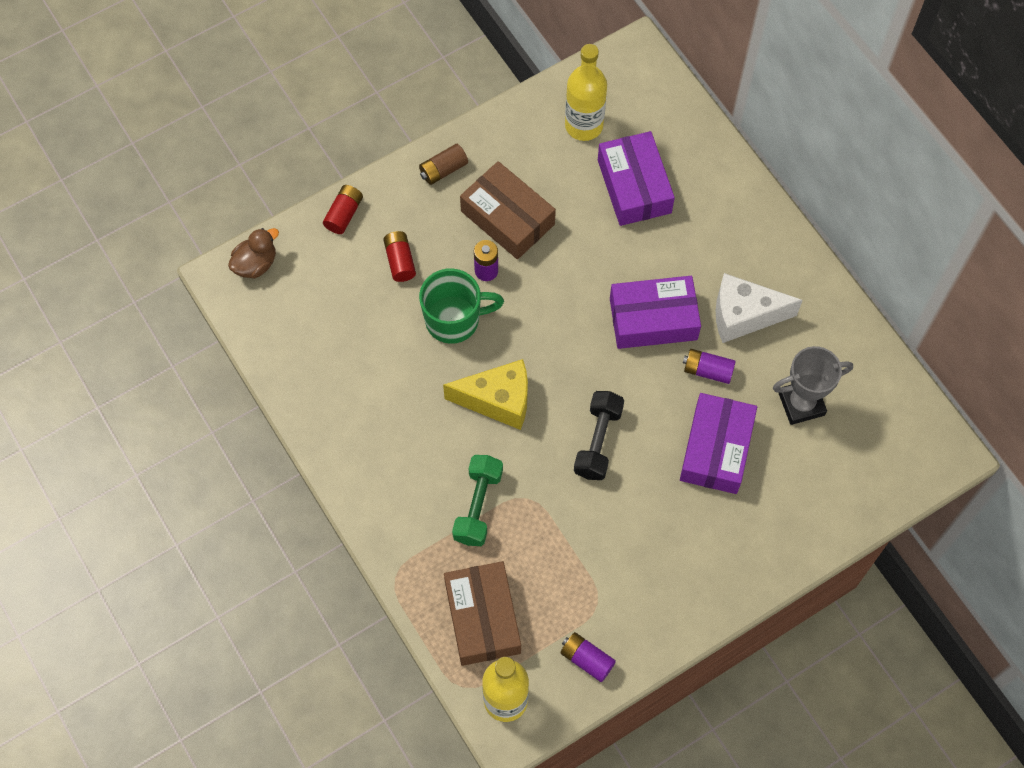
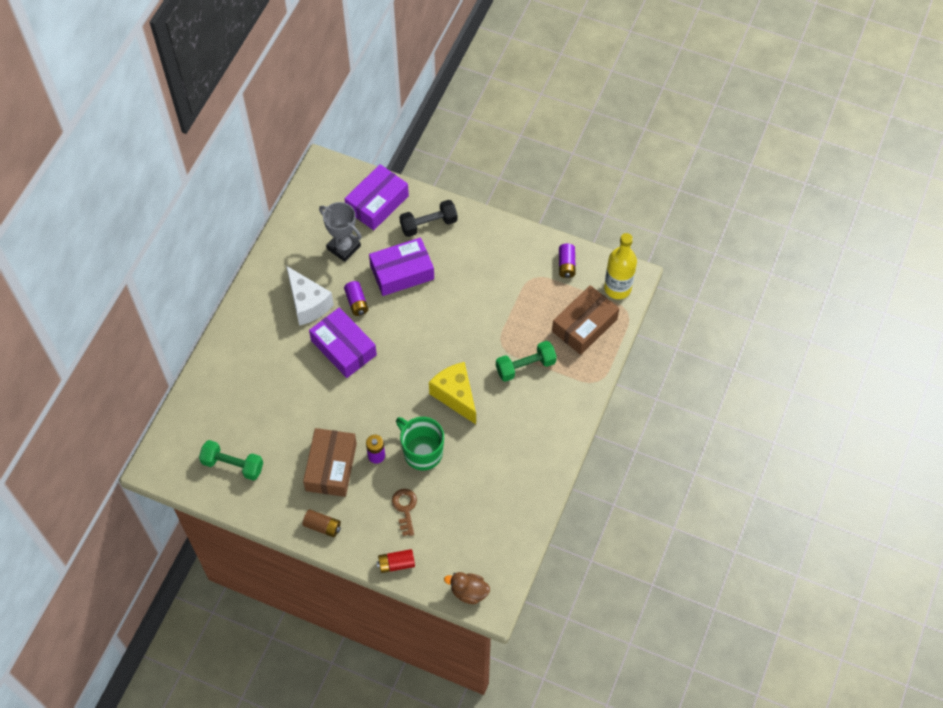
camera: 125 degrees left, 5 degrees down
(400, 261) = (405, 508): red battery -> brown key
(584, 125) = (233, 465): yellow bottle -> green dumbbell
(598, 441) = (441, 331): black dumbbell -> black dumbbell (428, 224)
(634, 186) = (259, 410): purple box -> purple box (377, 203)

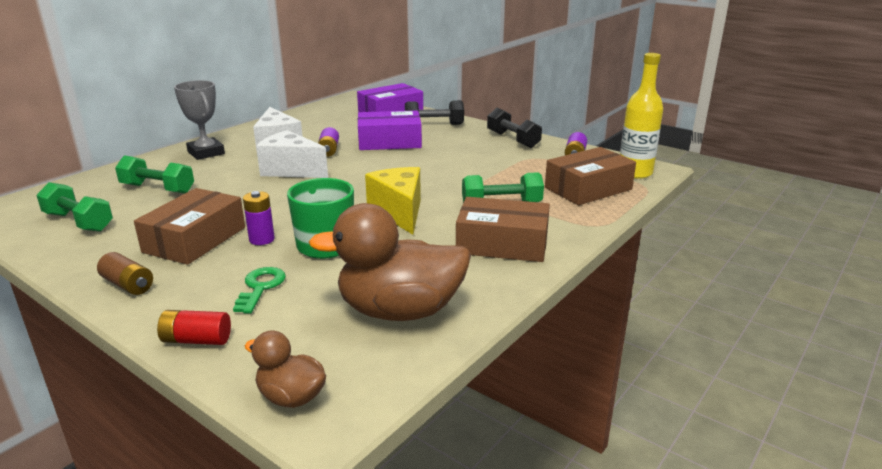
camera: 15 degrees right, 35 degrees down
(255, 404) = (157, 189): none -> green dumbbell
(343, 247) = (340, 126): grey trophy -> grey trophy (206, 153)
(343, 348) = (291, 170): purple box -> white cheese
(405, 508) = (260, 287): brown key -> green key
(497, 511) = (400, 311): none -> brown duck
(508, 243) = (513, 140): none -> black dumbbell
(538, 422) = (502, 244): none -> brown box

